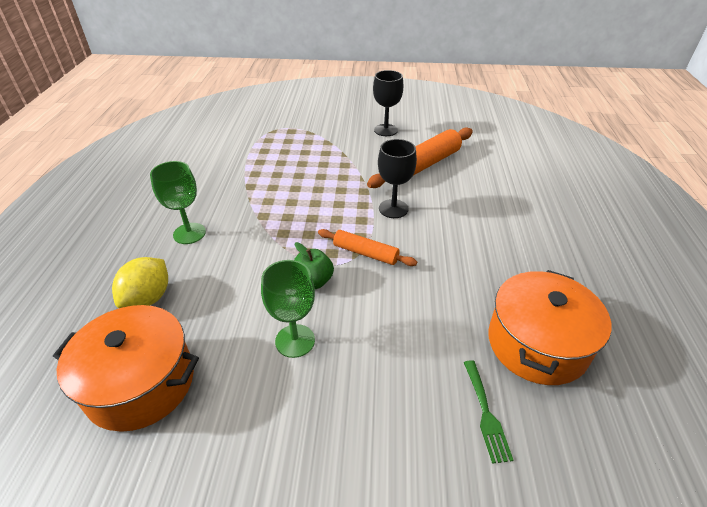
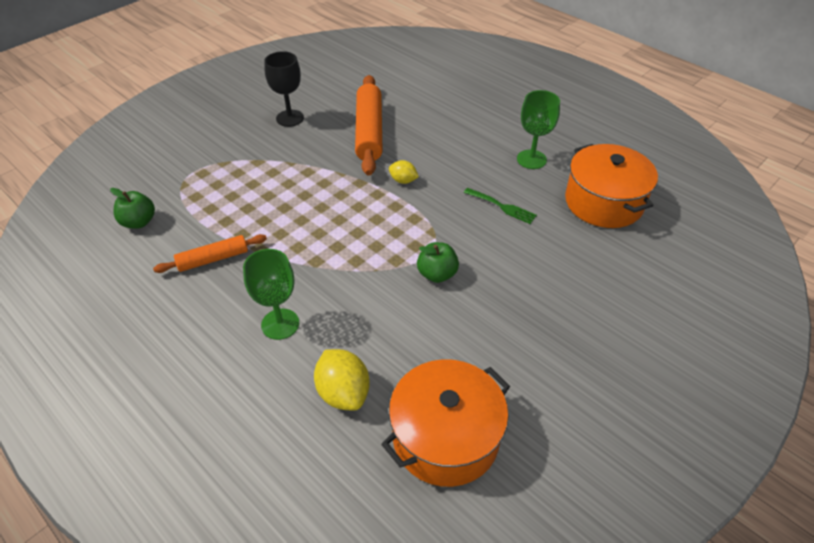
camera: 50 degrees left, 5 degrees up
(224, 135) = (139, 222): none -> green apple
(295, 341) = (490, 318): green goblet -> green goblet (531, 159)
(365, 253) = (437, 227): orange rolling pin -> orange rolling pin (213, 259)
(393, 209) = (403, 180): black goblet -> yellow lemon
(486, 413) = (634, 260): green fork -> green fork (502, 207)

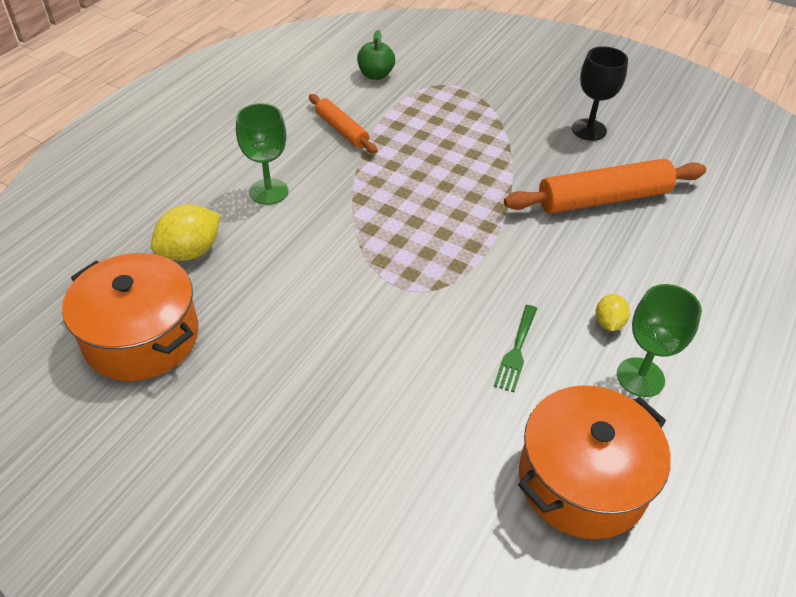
camera: 75 degrees right, 0 degrees up
(403, 180) = (523, 245): yellow lemon -> yellow lemon (608, 323)
(437, 274) = (368, 299): green apple -> none

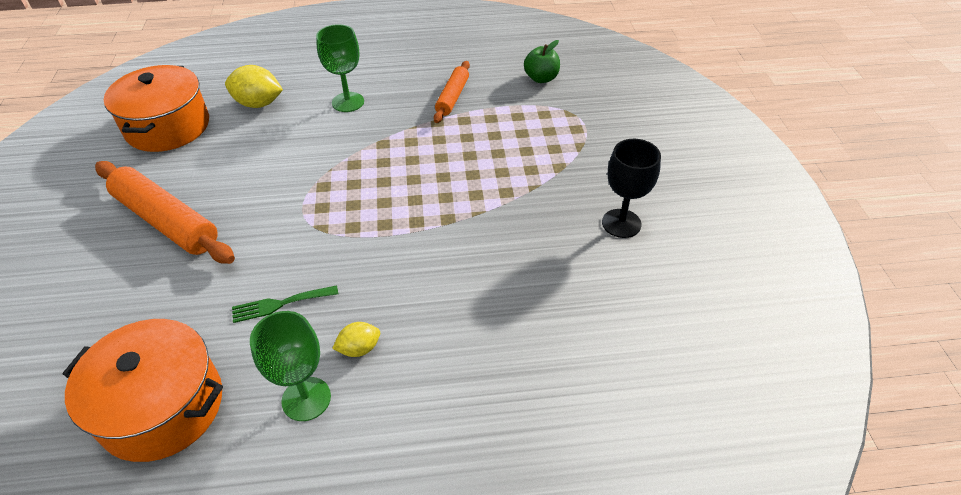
camera: 55 degrees right, 0 degrees up
(603, 198) = (528, 275): orange rolling pin -> orange rolling pin (167, 221)

